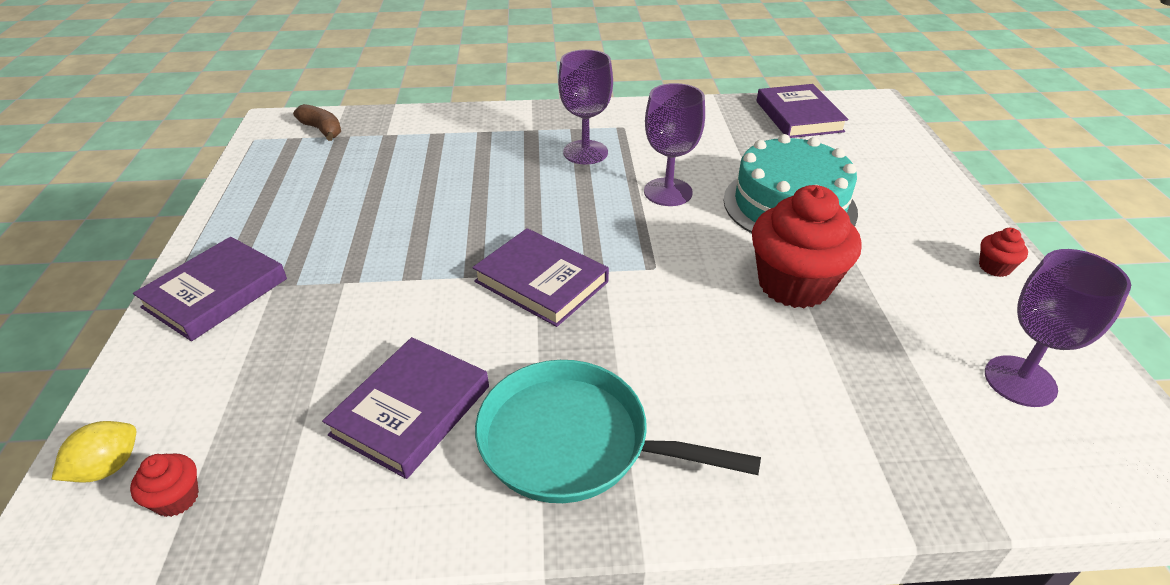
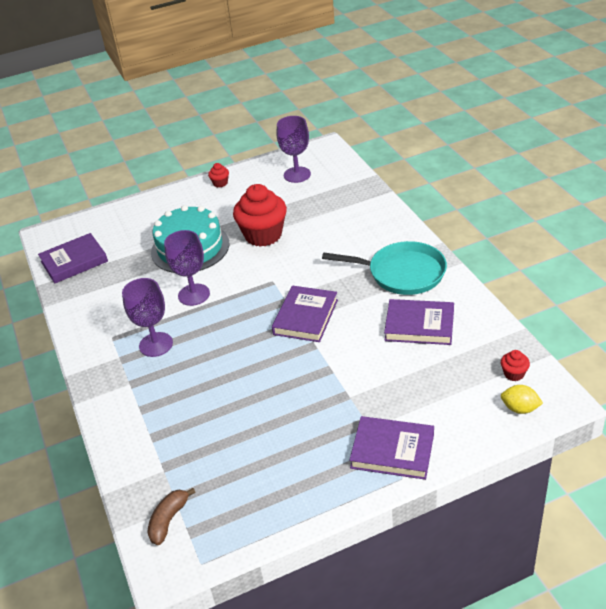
camera: 105 degrees left, 0 degrees up
(572, 441) = (403, 273): turquoise pan -> turquoise pan turned 75 degrees counterclockwise

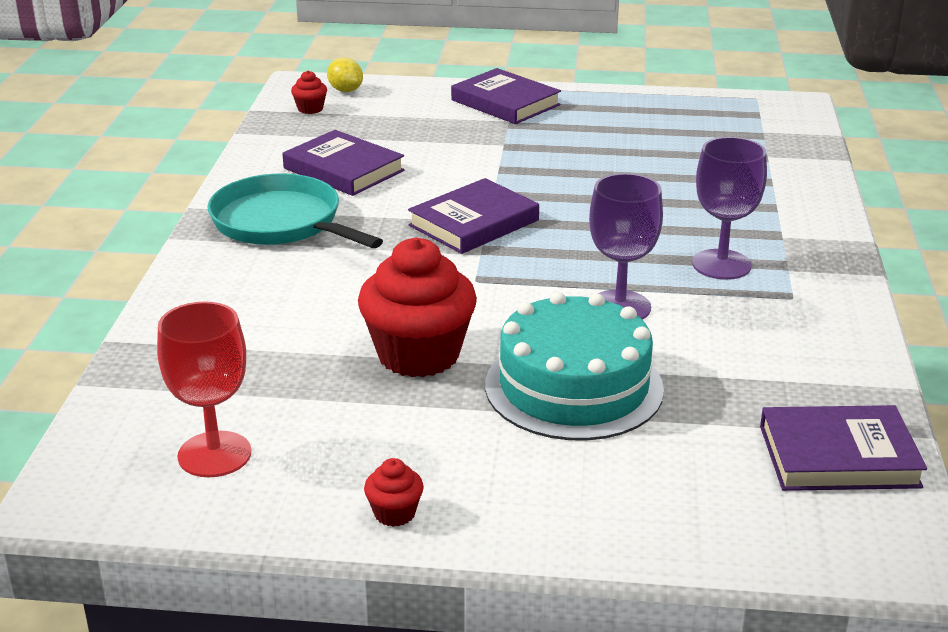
camera: 155 degrees left, 10 degrees down
(169, 520) = (777, 126): brown banana -> none
(297, 175) = (214, 454): purple goblet -> red goblet

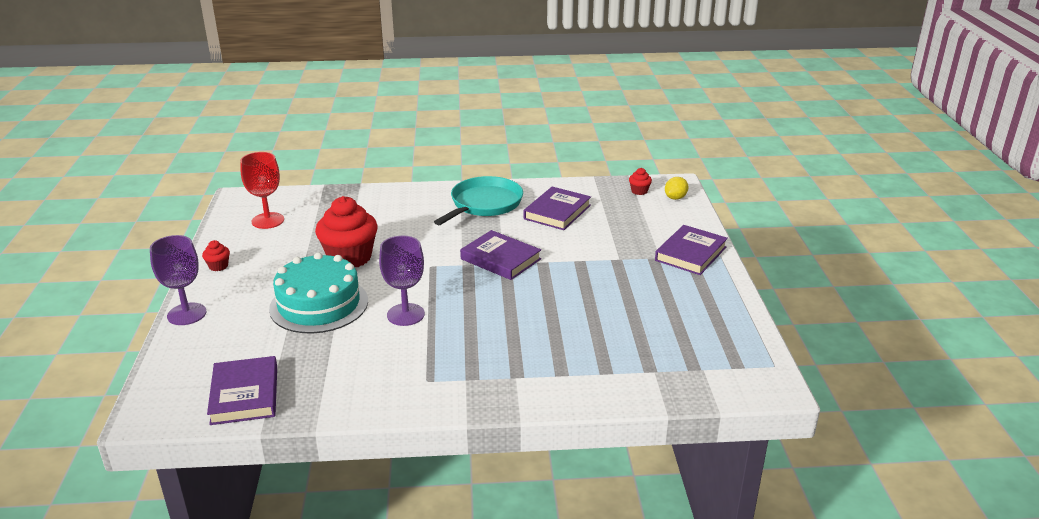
camera: 80 degrees right, 0 degrees up
(721, 265) = (466, 351): purple goblet -> purple goblet (187, 314)

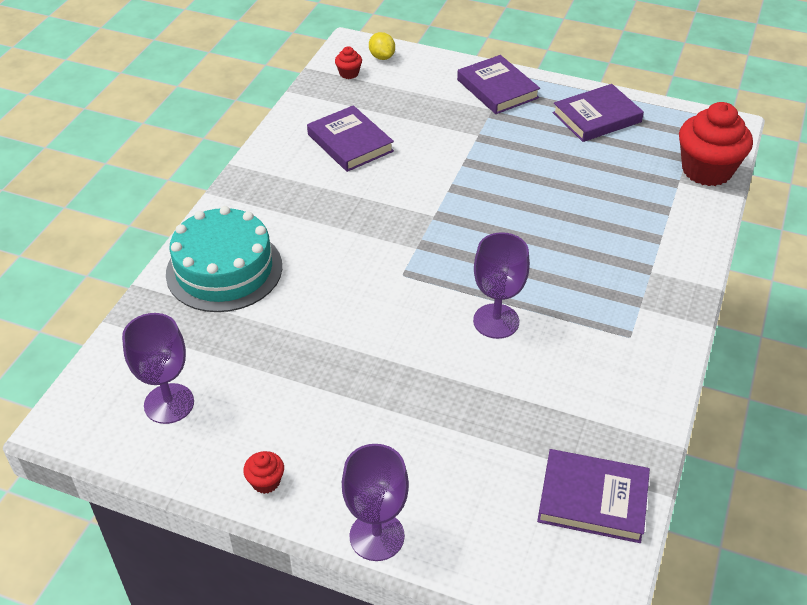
camera: 65 degrees left, 15 degrees up
(268, 220) = (169, 403): red goblet -> purple goblet
(319, 304) = (431, 392): turquoise cake -> turquoise cake (224, 270)
(350, 258) = (335, 340): red cupcake -> red cupcake (706, 170)
(484, 204) = (286, 190): turquoise pan -> none
(500, 259) = (423, 215): purple book -> purple book (597, 117)

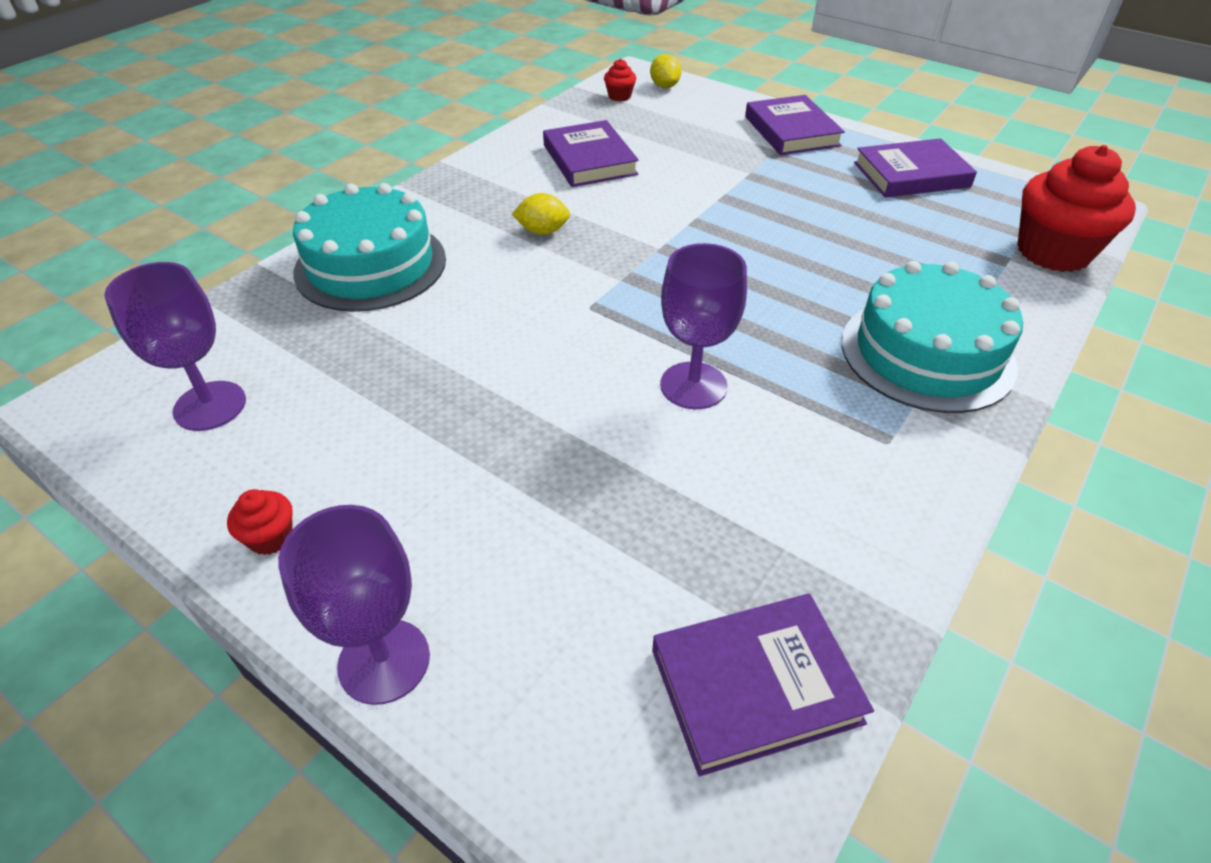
camera: 15 degrees right, 0 degrees up
(341, 216) = (542, 231): none -> yellow lemon
(592, 499) = (755, 685): purple book -> purple book turned 45 degrees counterclockwise
(640, 267) = (927, 353): none -> turquoise cake

